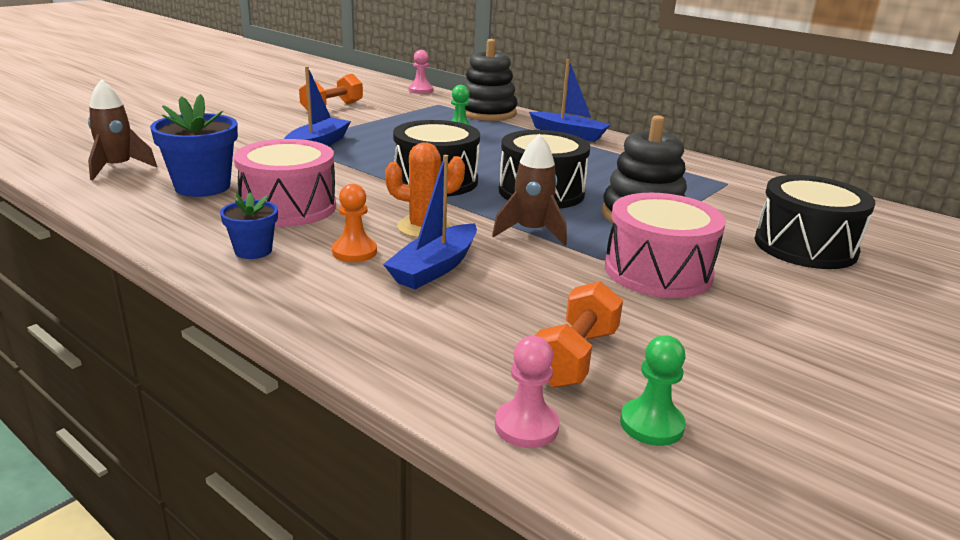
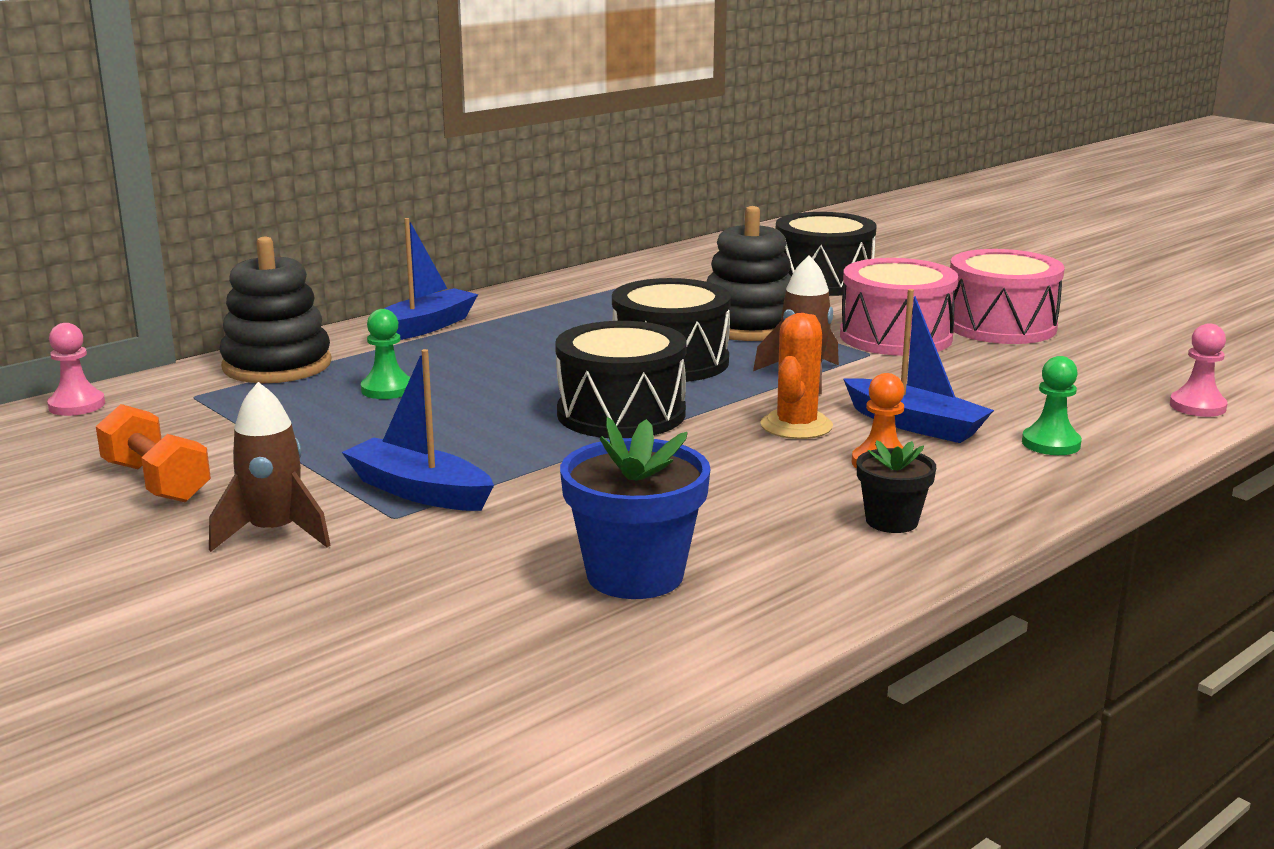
camera: 80 degrees left, 5 degrees down
(118, 168) = (514, 670): brown rocket -> brown rocket (274, 533)
(253, 251) = (891, 521): blue flower pot -> black flower pot
(288, 207) = (729, 505): pink drum -> pink drum (1000, 326)
(575, 357) = (1081, 382): orange dumbbell -> none
(651, 424) = (1168, 370): green pawn -> green pawn (1051, 444)

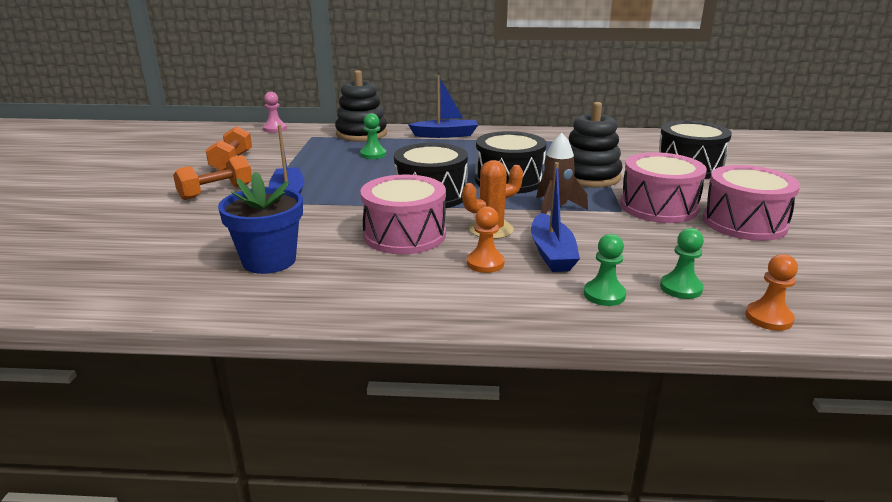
camera: 45 degrees right, 5 degrees up
(274, 533) = (216, 192): brown rocket -> orange dumbbell
(718, 472) = (404, 235): none -> pink drum
(891, 521) = (419, 291): black flower pot -> none
(1090, 410) = (681, 288): none -> green pawn
(1197, 406) = (768, 318): pink pawn -> orange pawn

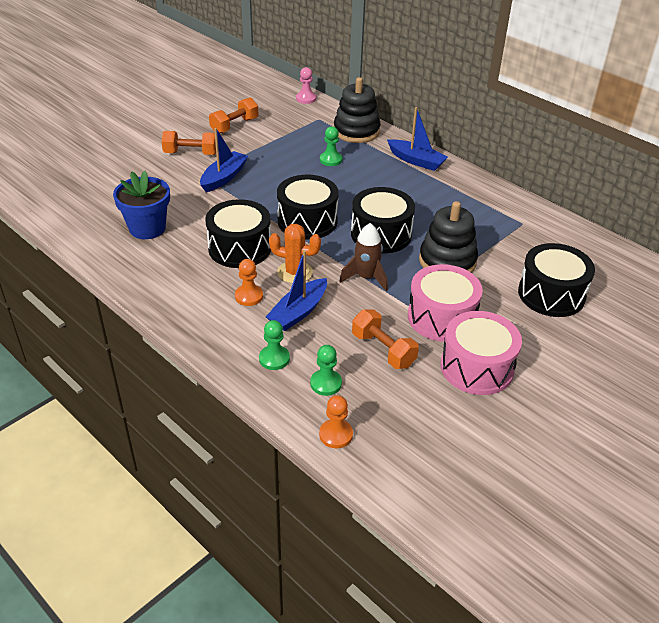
camera: 40 degrees right, 15 degrees up
(404, 235) = (239, 248): pink drum -> black drum
(667, 244) = (383, 350): none -> orange dumbbell

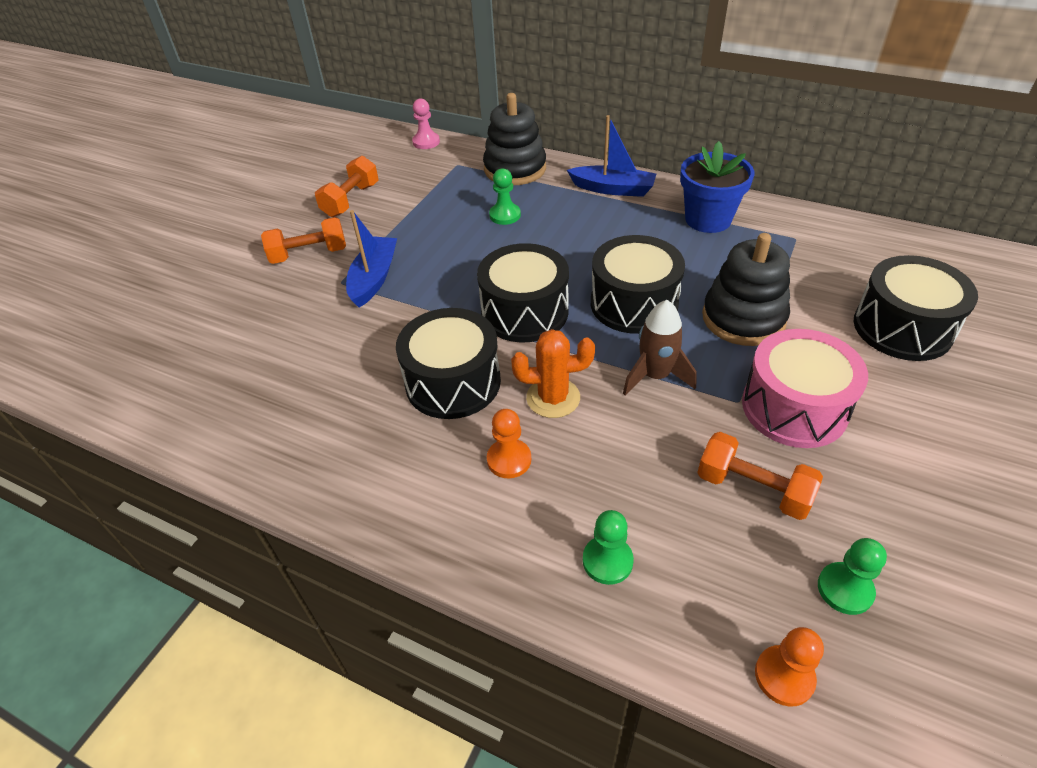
camera: 15 degrees left, 5 degrees up
(147, 228) = (299, 390): blue flower pot -> blue flower pot (708, 219)
(298, 312) = (596, 463): blue boat -> none
(326, 383) = (710, 580): green pawn -> green pawn (845, 589)
(476, 367) = (894, 474): pink drum -> none

